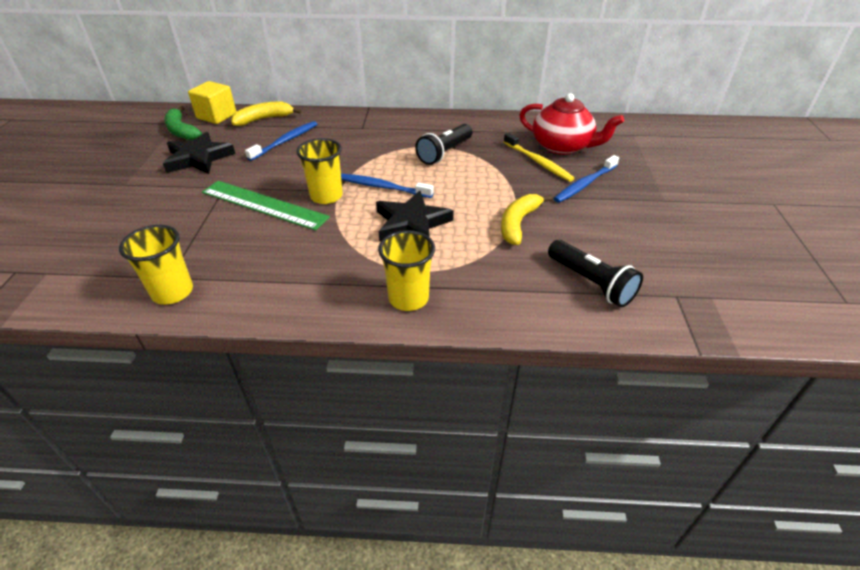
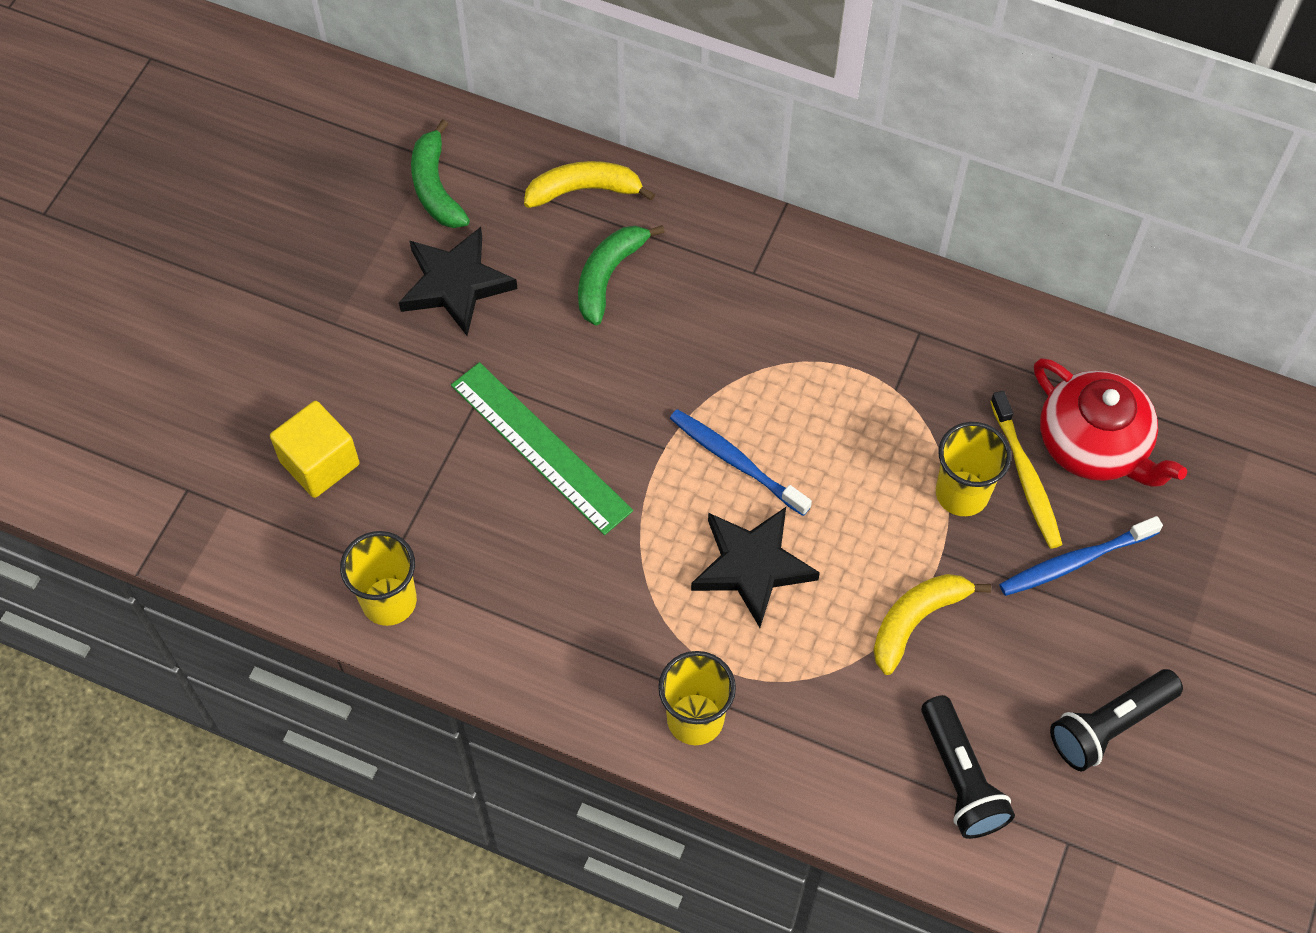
camera: 20 degrees right, 20 degrees up
(216, 116) = (502, 154): yellow cube -> yellow cube (319, 463)
(285, 141) = (608, 276): blue toothbrush -> green banana
(326, 196) = (640, 456): yellow cup -> yellow cup (962, 493)
(445, 153) = (873, 398): black flashlight -> black flashlight (1109, 726)

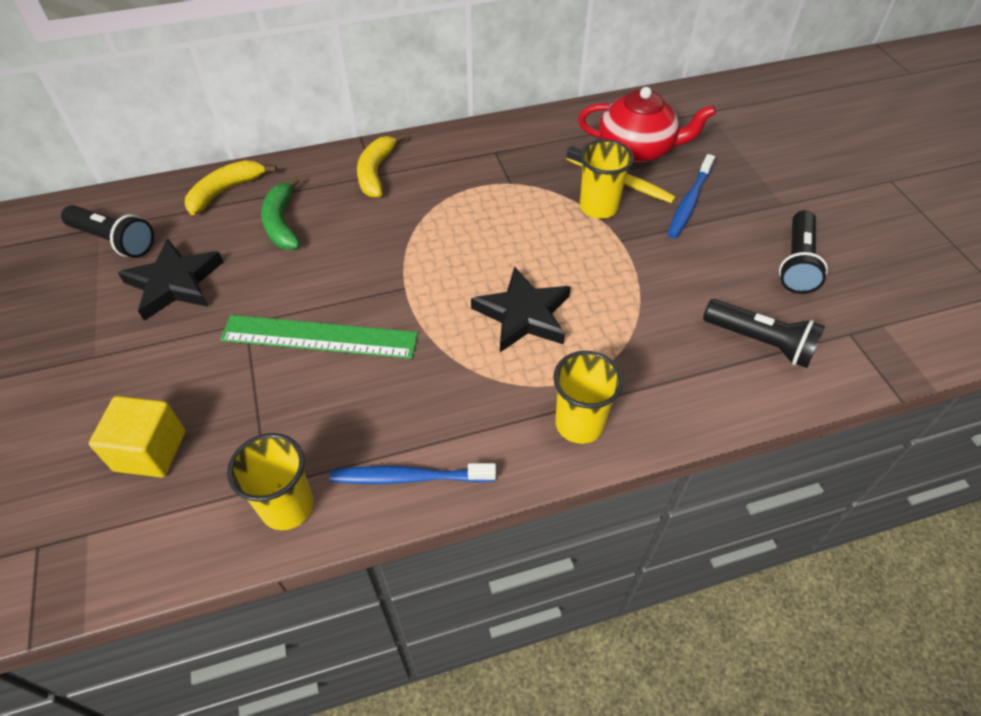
camera: 40 degrees left, 10 degrees down
(436, 187) = (115, 241): green banana -> black flashlight
(735, 461) = (456, 268): blue toothbrush -> blue toothbrush (408, 477)
(916, 620) = (645, 280): yellow banana -> yellow banana (376, 172)

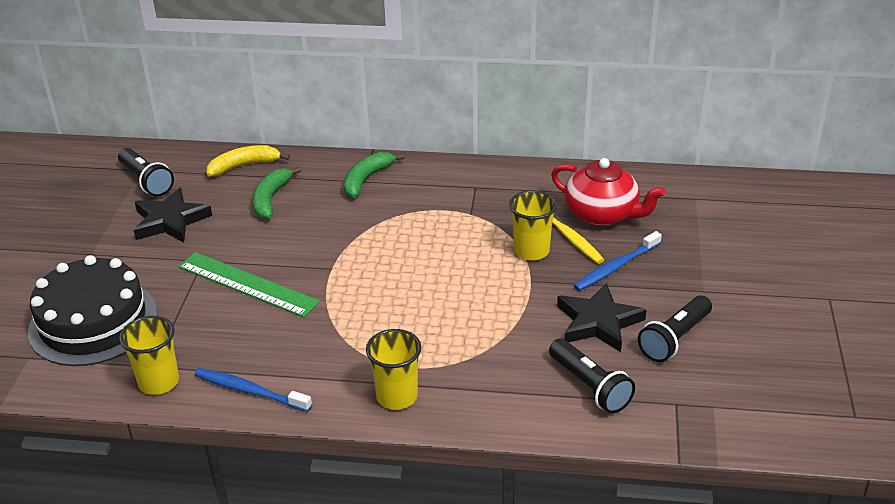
camera: 25 degrees right, 15 degrees down
(150, 451) = (93, 322): yellow cube -> black cake
(376, 172) = (366, 179): yellow banana -> green banana
(523, 314) = (409, 312): black star -> black star (598, 322)

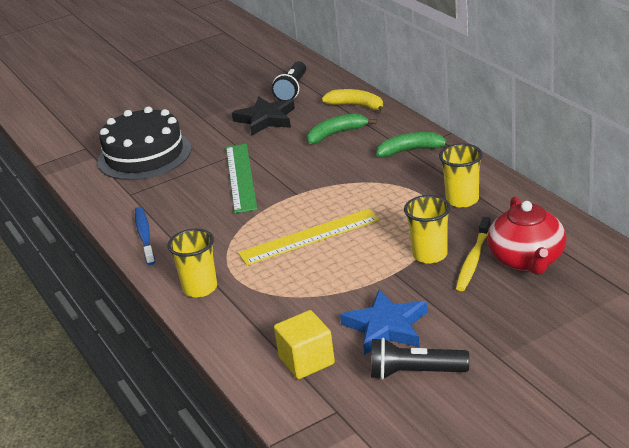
camera: 55 degrees right, 5 degrees down
(159, 382) = (118, 204): yellow cup -> yellow cup (462, 200)
(411, 295) = (309, 237): none -> yellow ruler
(590, 386) = (306, 361): black flashlight -> yellow cube
(598, 322) = (386, 327): black star -> blue star
(615, 267) = (466, 300): blue toothbrush -> none

